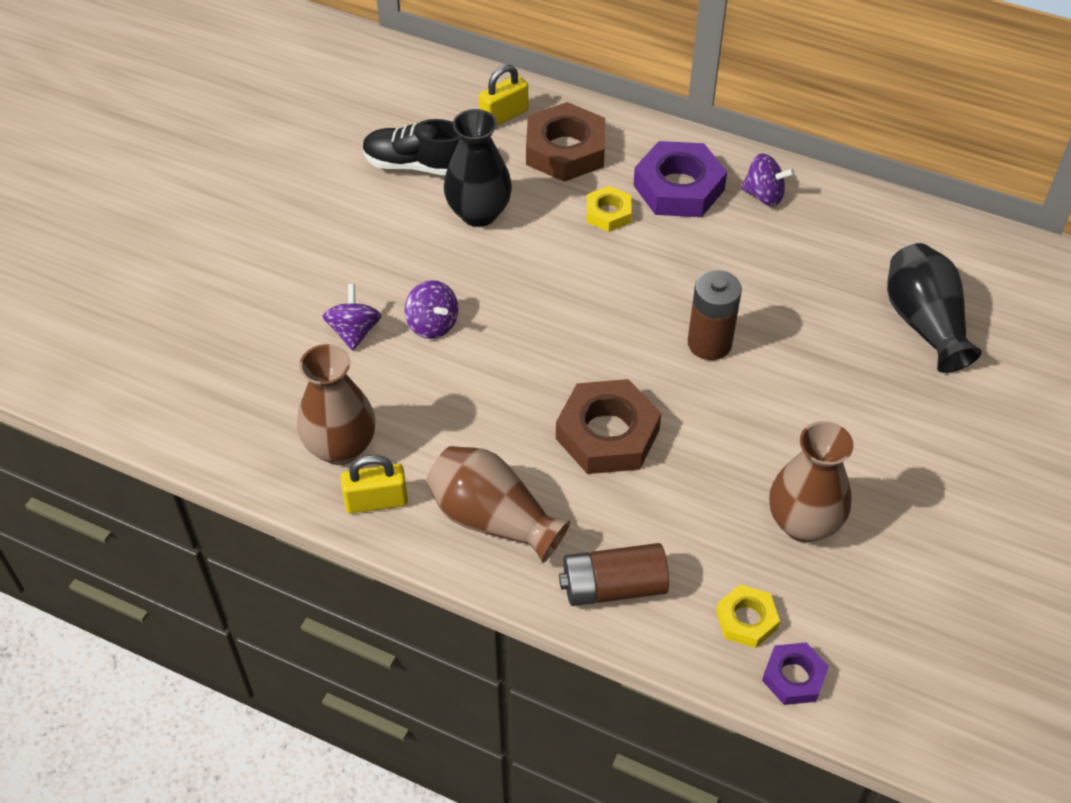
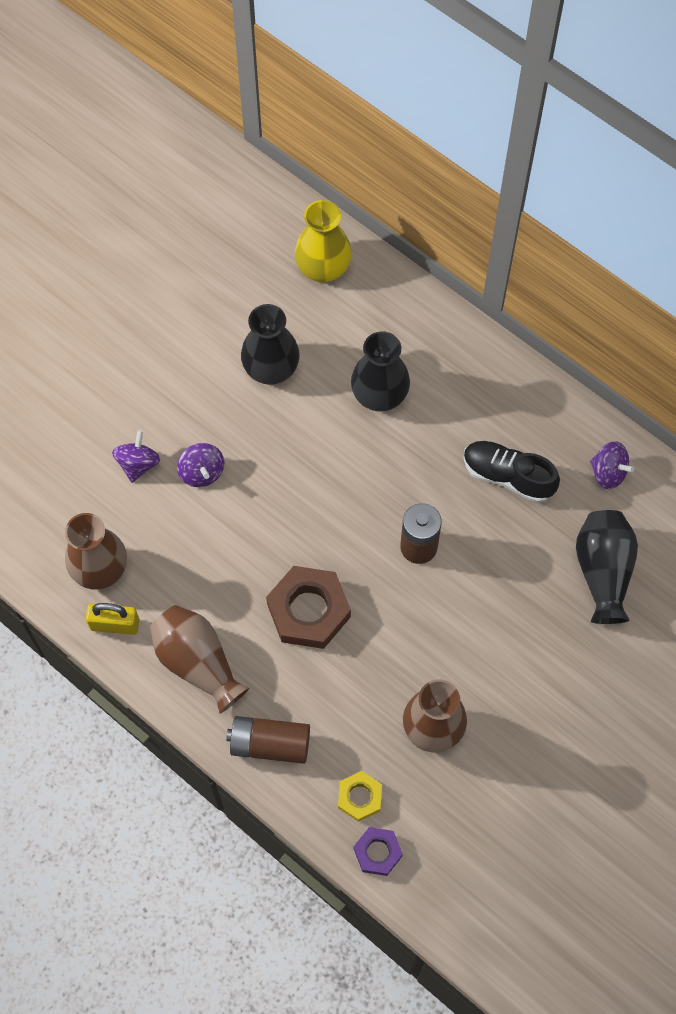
camera: 15 degrees right, 15 degrees up
(416, 165) = (233, 305): black shoe -> black shoe (508, 476)
(504, 116) = (323, 269): yellow padlock -> yellow vase
(565, 150) = (364, 319): brown nut -> none
(608, 213) = (379, 396): yellow nut -> black vase
(678, 187) = (448, 383): purple nut -> none
(764, 195) = (518, 409): purple spinning top -> purple spinning top (608, 472)

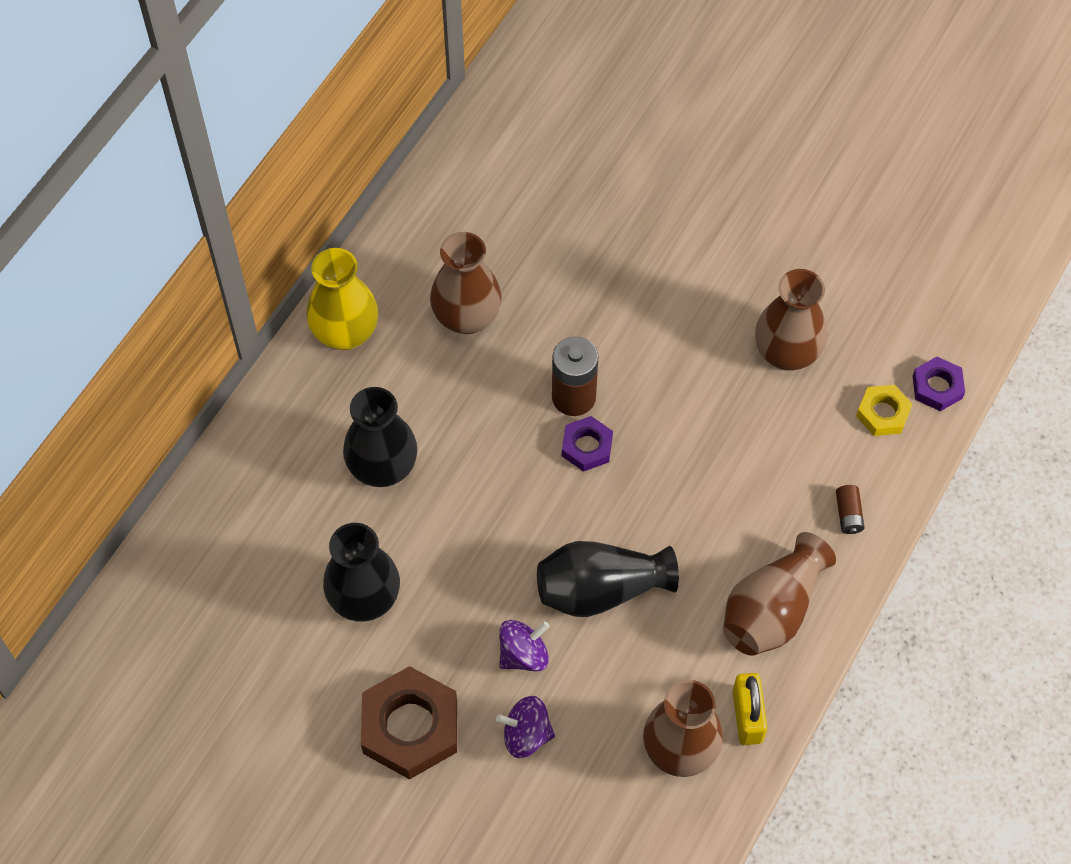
camera: 100 degrees left, 5 degrees down
(270, 744) = (848, 514): brown battery -> brown battery, size x0.50
(308, 610) = (678, 501): brown nut -> brown nut (410, 727)
(323, 269) = (208, 561): yellow vase -> yellow vase (345, 333)
(371, 549) = (587, 447): none -> purple nut
(508, 476) = (467, 317): black shoe -> brown vase
(603, 572) = (565, 212): black vase -> black vase (600, 590)
(608, 472) = (443, 219): purple spinning top -> none

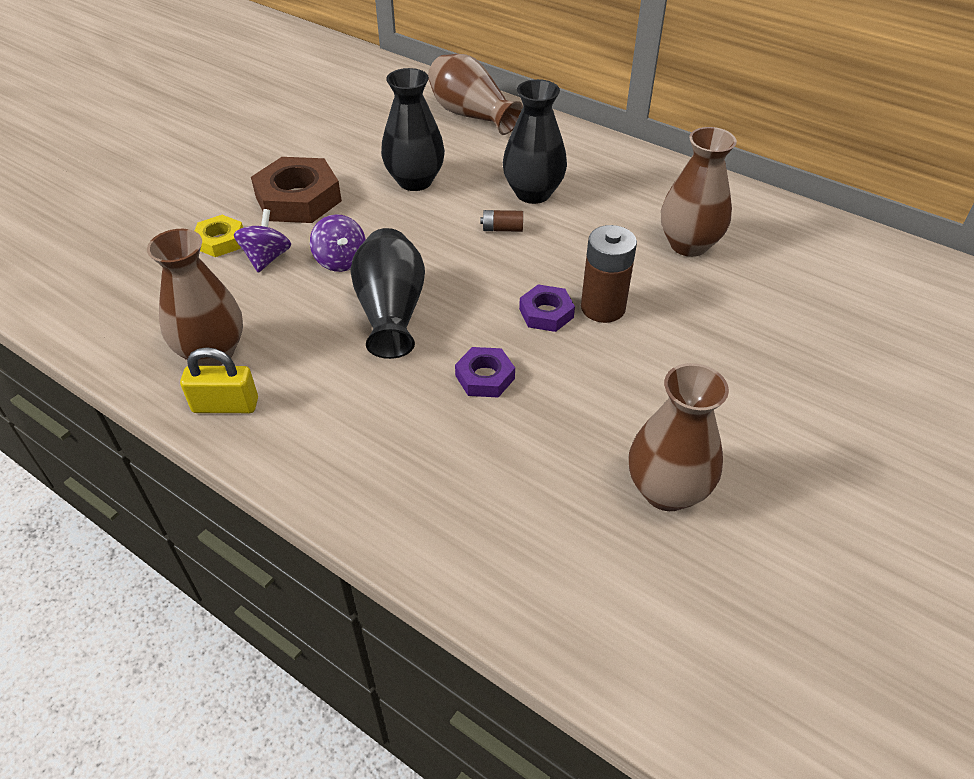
camera: 95 degrees right, 15 degrees down
(345, 333) = (665, 178): yellow vase -> none
(772, 610) = (335, 438): brown vase -> brown vase (471, 115)
(848, 514) = (440, 526): brown battery -> brown battery (502, 229)
(883, 413) = (580, 586): yellow nut -> yellow nut (220, 241)
(937, 387) = (623, 663): purple nut -> purple nut (485, 377)

